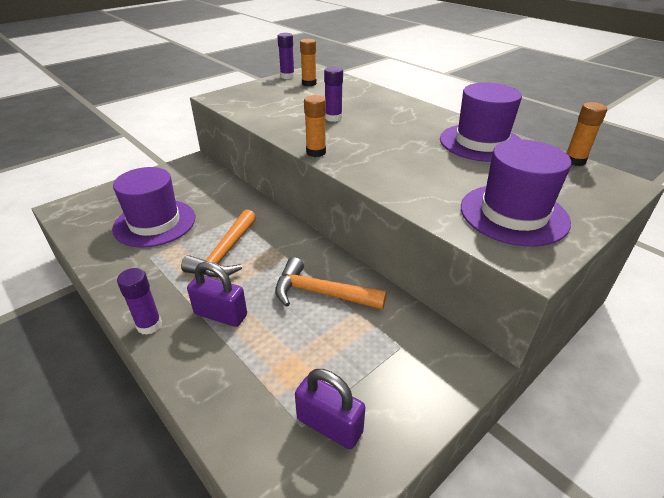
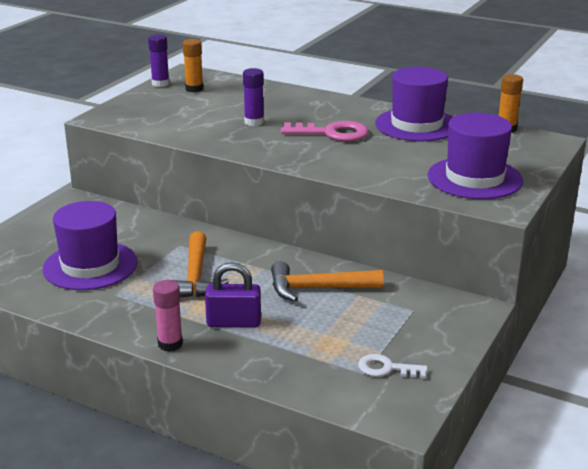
camera: 20 degrees left, 10 degrees down
(149, 325) = (170, 344): purple glue stick -> pink glue stick
(316, 152) = (264, 157): orange glue stick -> none
(329, 425) = (386, 368): purple padlock -> white key
(394, 138) = (332, 133): none -> pink key

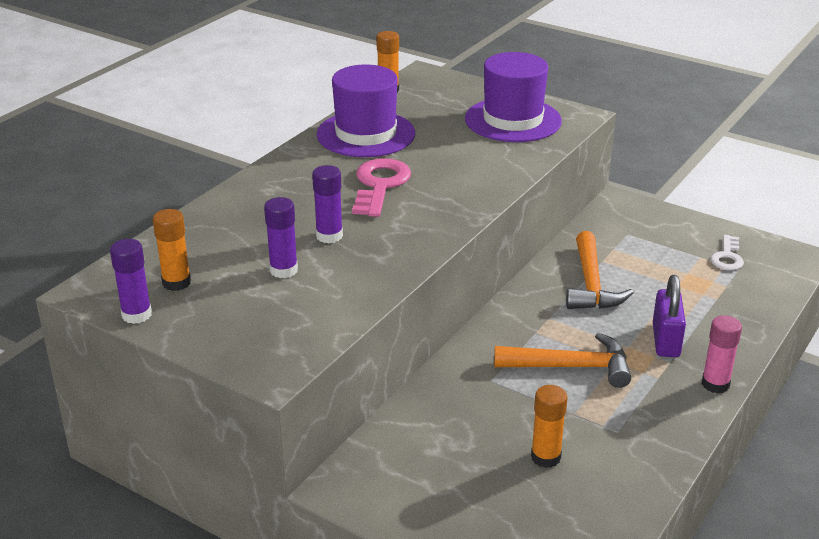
camera: 85 degrees left, 5 degrees up
(90, 266) = (545, 457): purple hat -> orange glue stick
(209, 113) = (283, 270): none -> purple glue stick

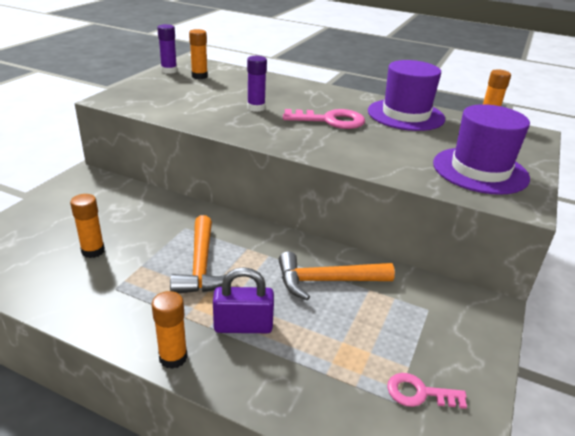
camera: 80 degrees right, 0 degrees up
(283, 270) = (213, 98): purple glue stick -> none
(715, 384) = (173, 357): pink glue stick -> orange glue stick
(727, 257) = (419, 393): white key -> pink key

